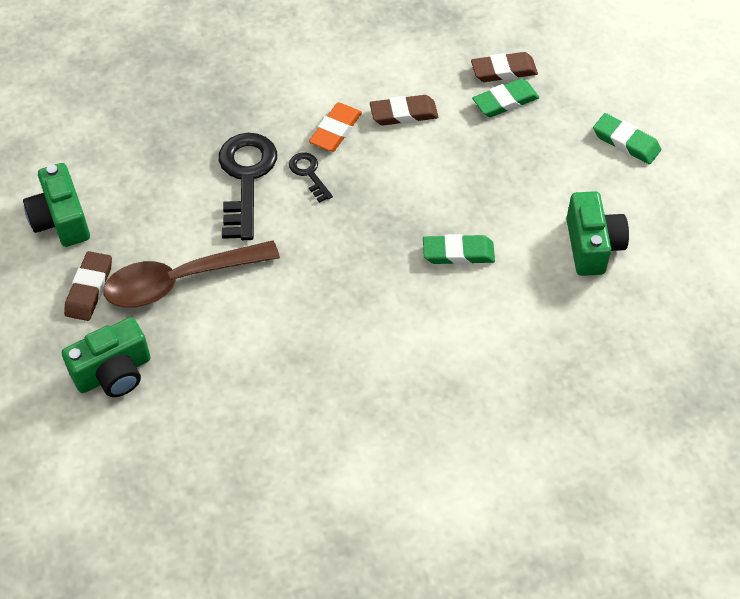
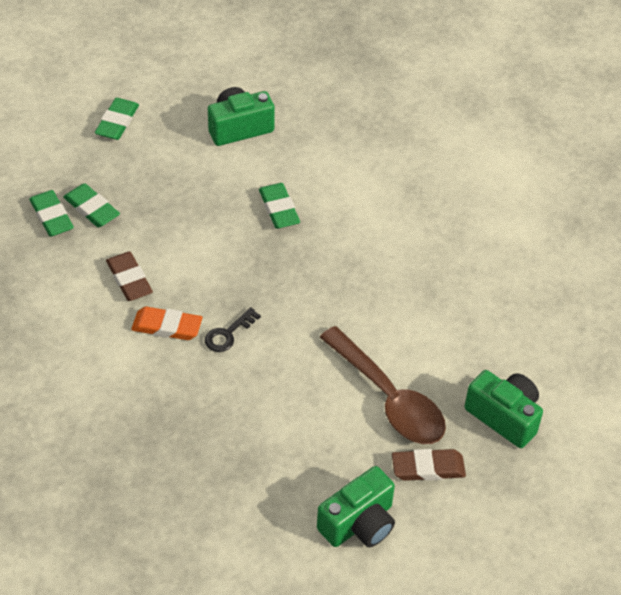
camera: 110 degrees left, 5 degrees down
(246, 178) = (250, 382): black key -> none
(503, 71) = (52, 216): brown eraser -> green eraser

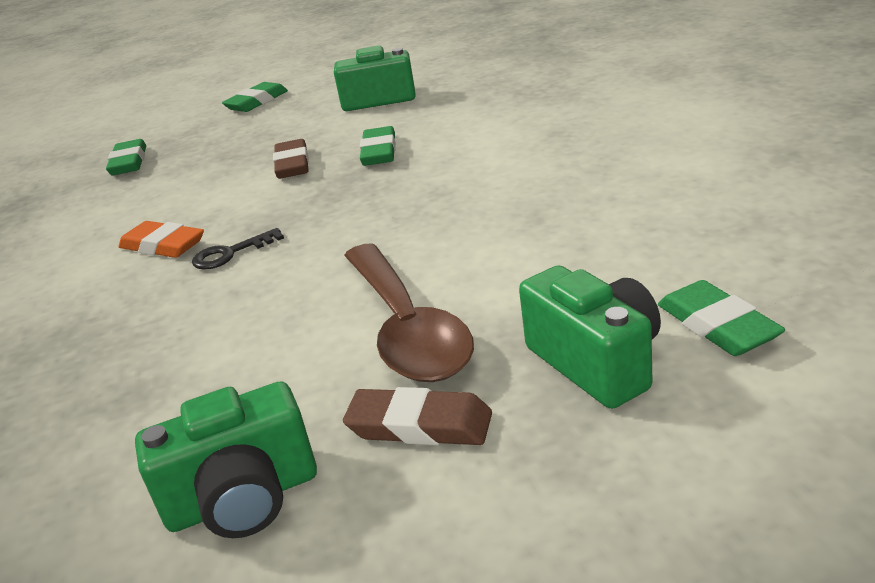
camera: 25 degrees right, 20 degrees down
(92, 209) = (174, 156): green eraser -> green eraser (717, 325)
(129, 279) = (160, 206): brown eraser -> brown eraser (292, 164)

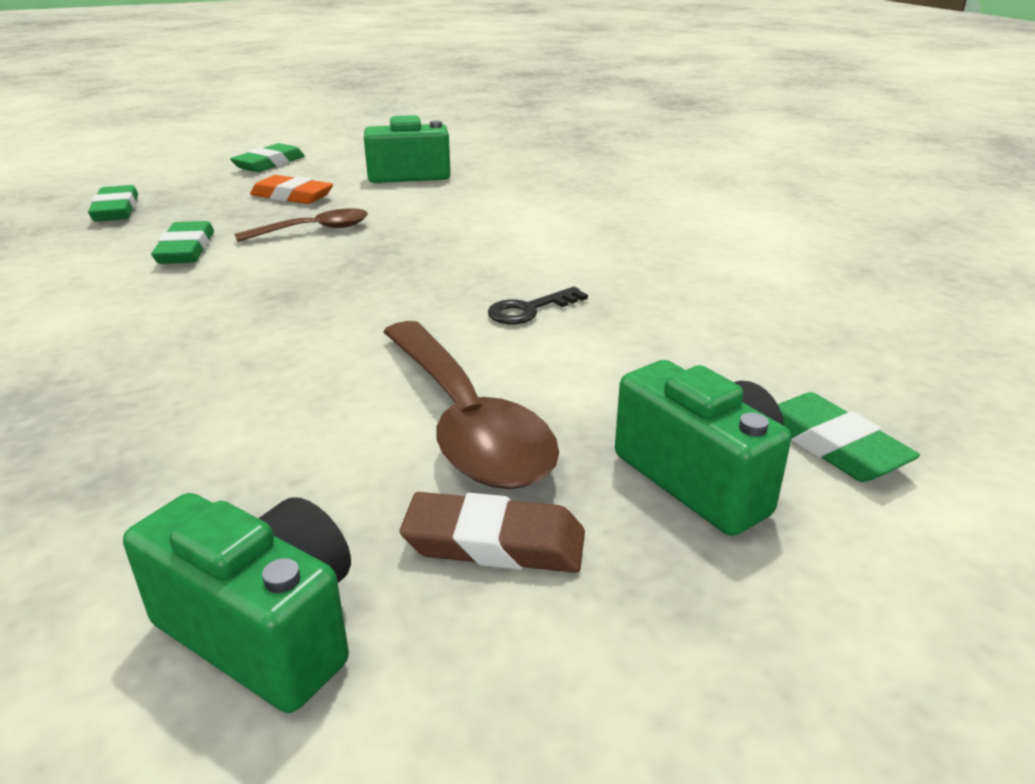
camera: 10 degrees left, 0 degrees up
(163, 246) = (156, 303): orange eraser -> orange eraser (292, 196)
(230, 254) = (241, 319): black key -> black key (529, 310)
(243, 499) = (264, 629): green camera -> green camera turned 120 degrees counterclockwise
(292, 164) = (314, 230): brown eraser -> brown spoon
(379, 152) = (414, 227): green eraser -> green eraser (186, 250)

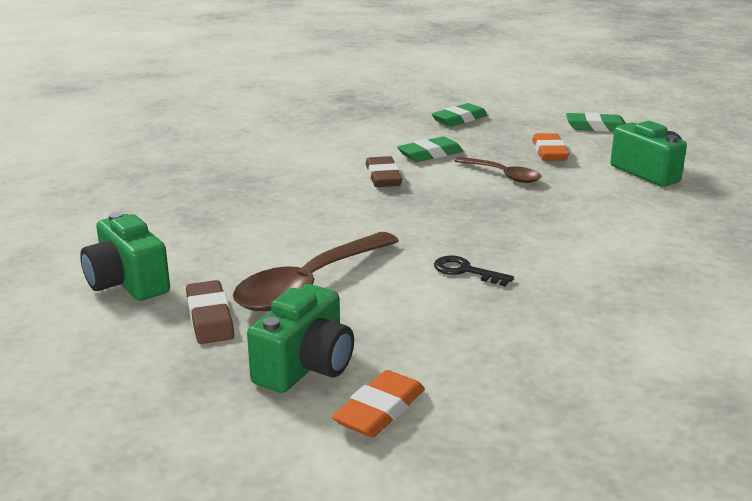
camera: 65 degrees right, 5 degrees down
(203, 292) = (383, 177): none -> brown eraser
(264, 629) = (127, 283): green camera -> green camera turned 135 degrees clockwise
(832, 445) = (380, 410): green eraser -> orange eraser

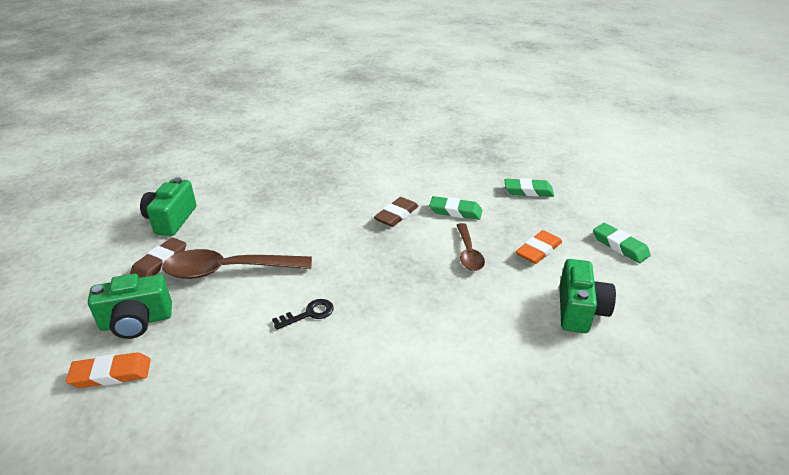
camera: 45 degrees right, 10 degrees up
(465, 271) = (309, 314): black key -> black key turned 75 degrees clockwise

